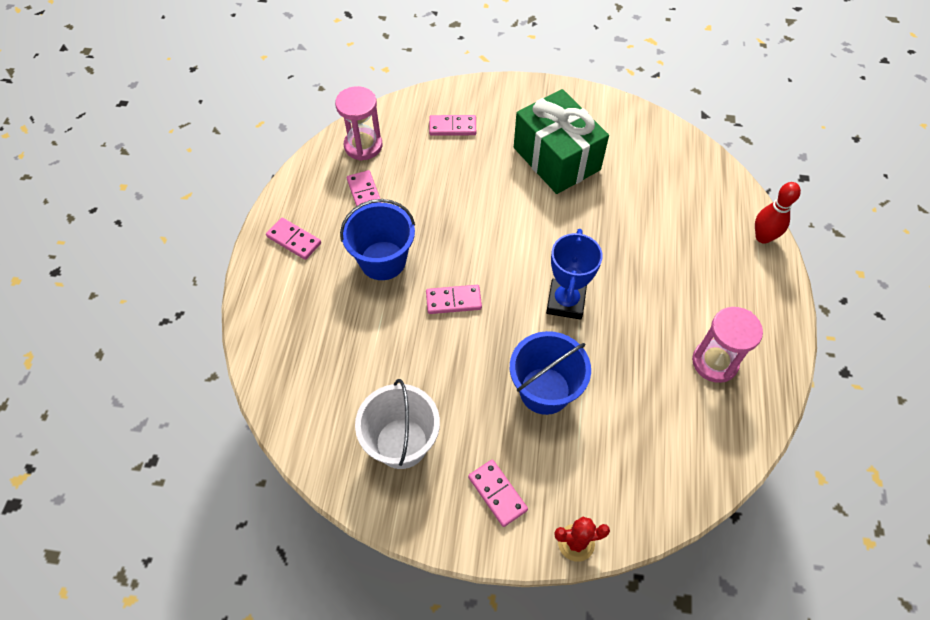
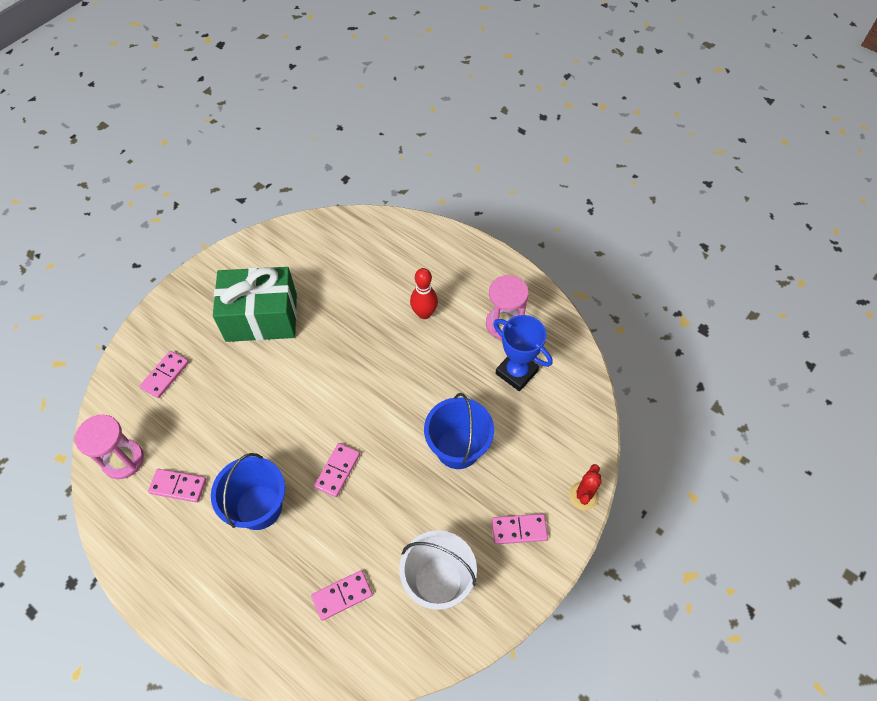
camera: 60 degrees left, 0 degrees up
(294, 240) = (179, 575): pink domino -> pink domino (342, 595)
(565, 302) = (394, 389): blue trophy -> blue trophy (516, 372)
(763, 237) = (429, 232): red bowling pin -> red bowling pin (424, 313)

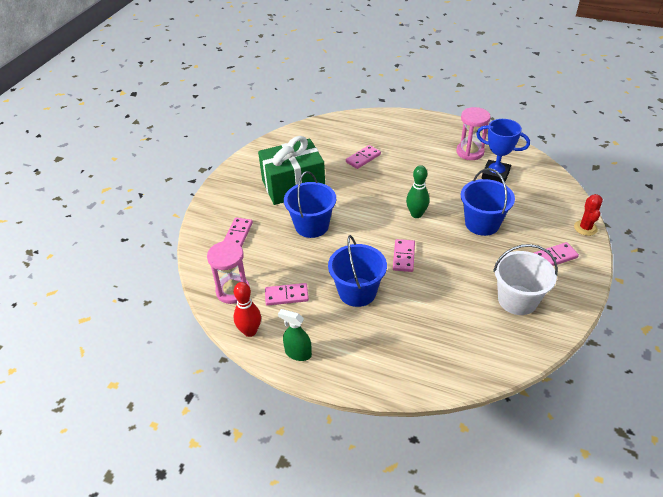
camera: 15 degrees left, 15 degrees down
(153, 574) = (298, 353): none -> green spray bottle
(254, 388) = (312, 226): none -> blue bucket
(342, 595) = (453, 327): pink domino -> pink domino (363, 158)
(385, 408) = (416, 214): none -> green bowling pin
(424, 313) = (411, 158): red bowling pin -> red bowling pin (250, 331)

